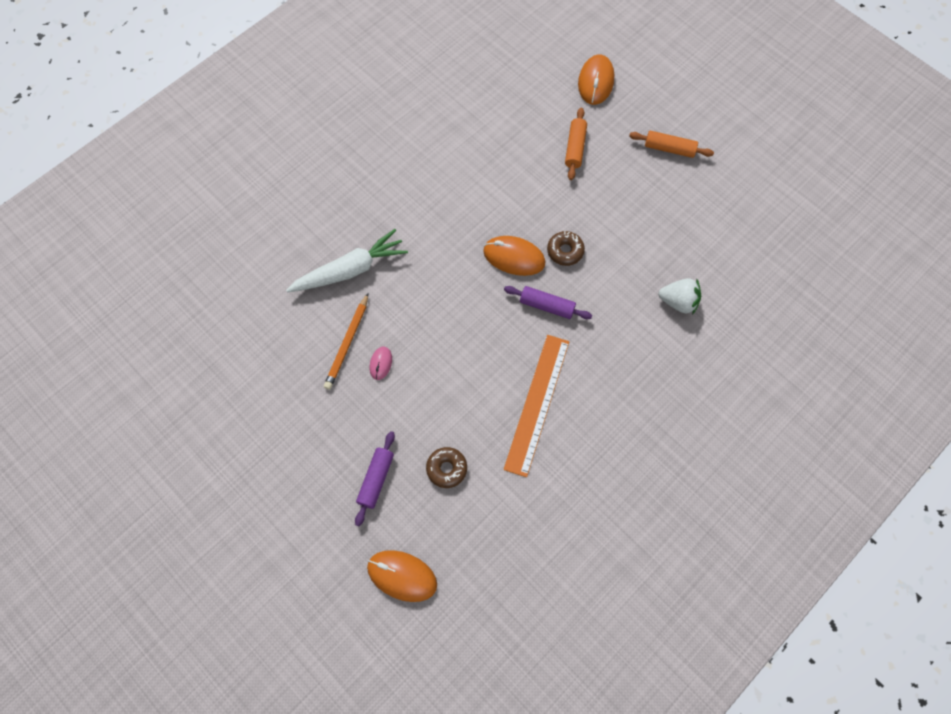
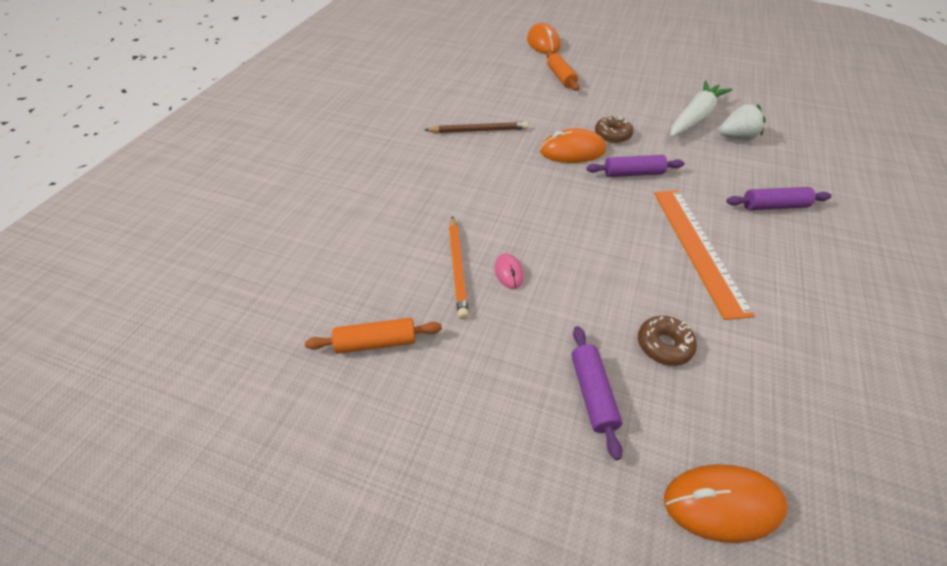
camera: 25 degrees left, 20 degrees down
(350, 270) = (419, 207): white carrot -> white carrot (695, 118)
(448, 196) = (478, 131): none -> brown pencil
(636, 392) = (774, 206): none -> purple rolling pin
(669, 149) = (632, 61): orange rolling pin -> orange rolling pin (376, 343)

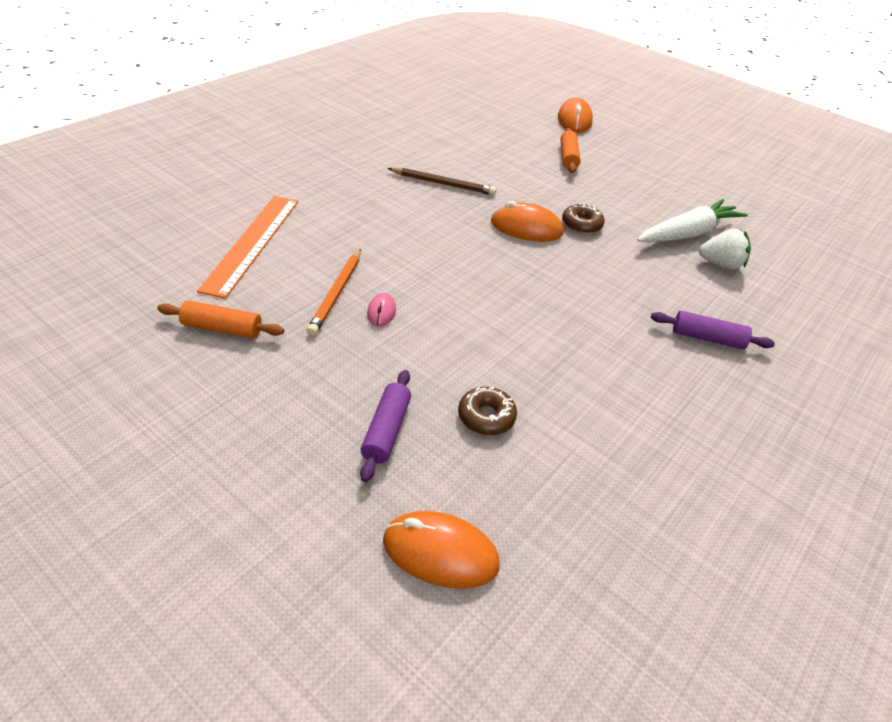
camera: 15 degrees right, 5 degrees down
(633, 173) = (575, 265): purple rolling pin -> none
(698, 248) = (589, 349): orange ruler -> orange ruler (252, 243)

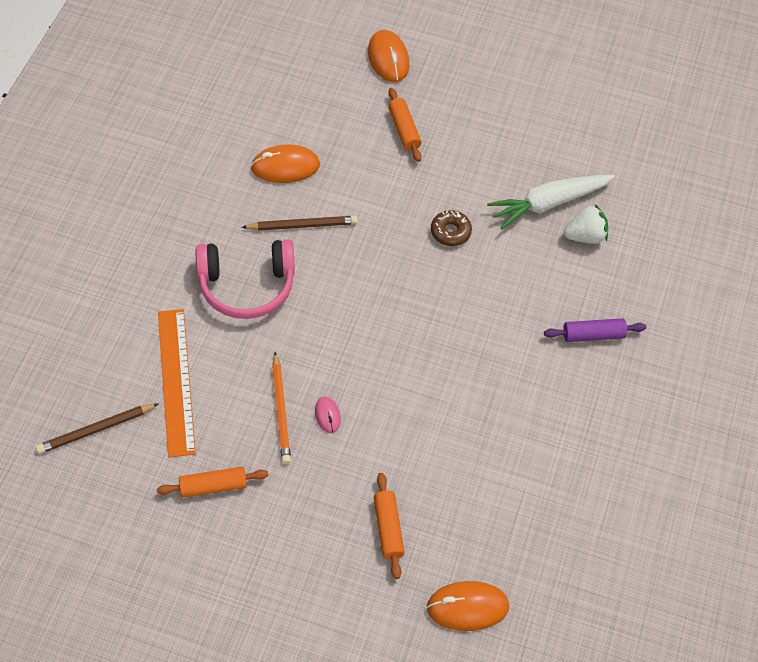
camera: 20 degrees left, 15 degrees up
(148, 252) = (96, 430): none -> brown pencil
(367, 204) = (247, 286): none -> pink headphones
(386, 430) = (388, 529): purple rolling pin -> orange rolling pin
(486, 417) = (453, 486): brown donut -> none
(526, 228) = (403, 258): orange mouse -> orange mouse (285, 166)
(688, 233) = (548, 204): white carrot -> white carrot turned 150 degrees counterclockwise

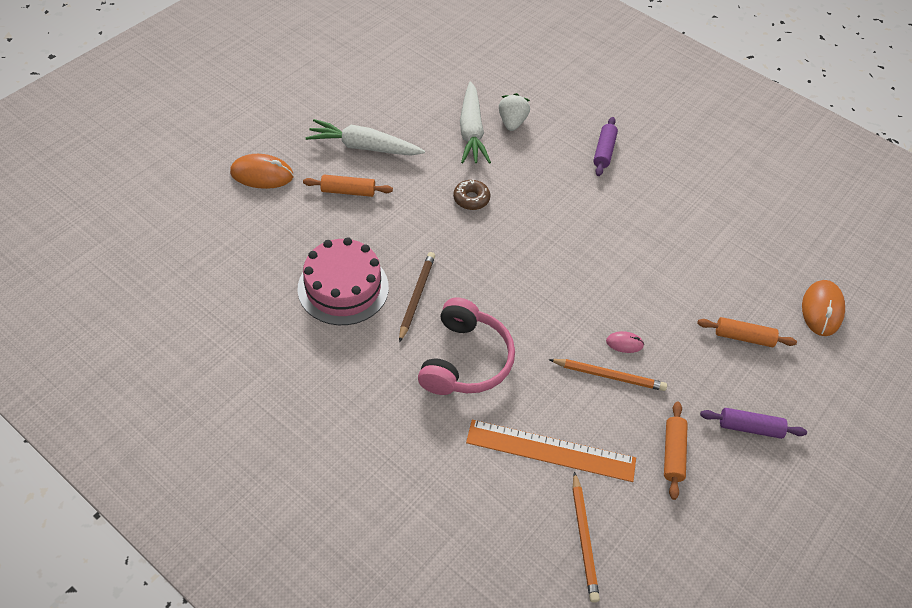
camera: 70 degrees left, 5 degrees down
(96, 430) = (584, 538): brown pencil -> orange pencil
(272, 553) = (749, 427): none -> purple rolling pin
(285, 166) = (343, 288): orange mouse -> pink cake
(470, 121) = (363, 147): none -> white carrot

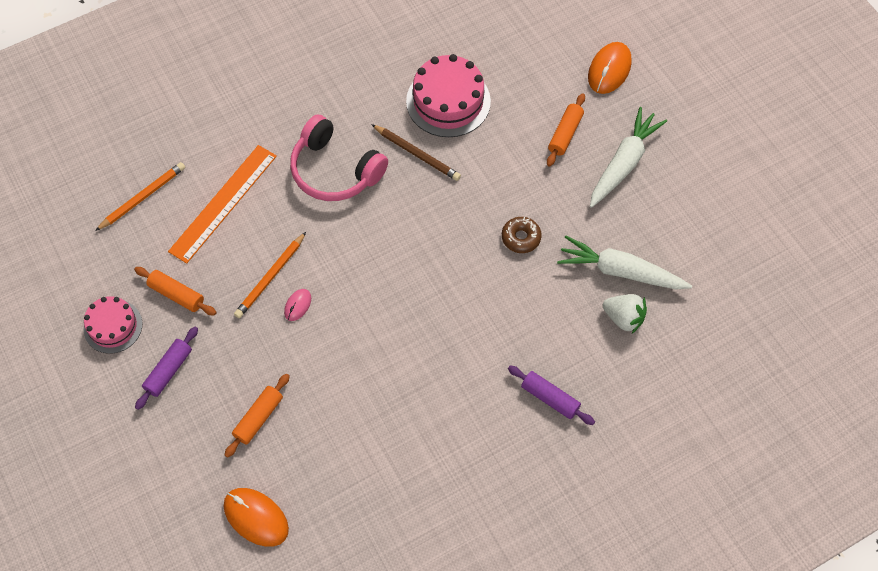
camera: 115 degrees right, 10 degrees up
(584, 538) = (142, 197): orange pencil -> orange pencil turned 120 degrees clockwise
(739, 500) = (113, 326): none -> pink cake

